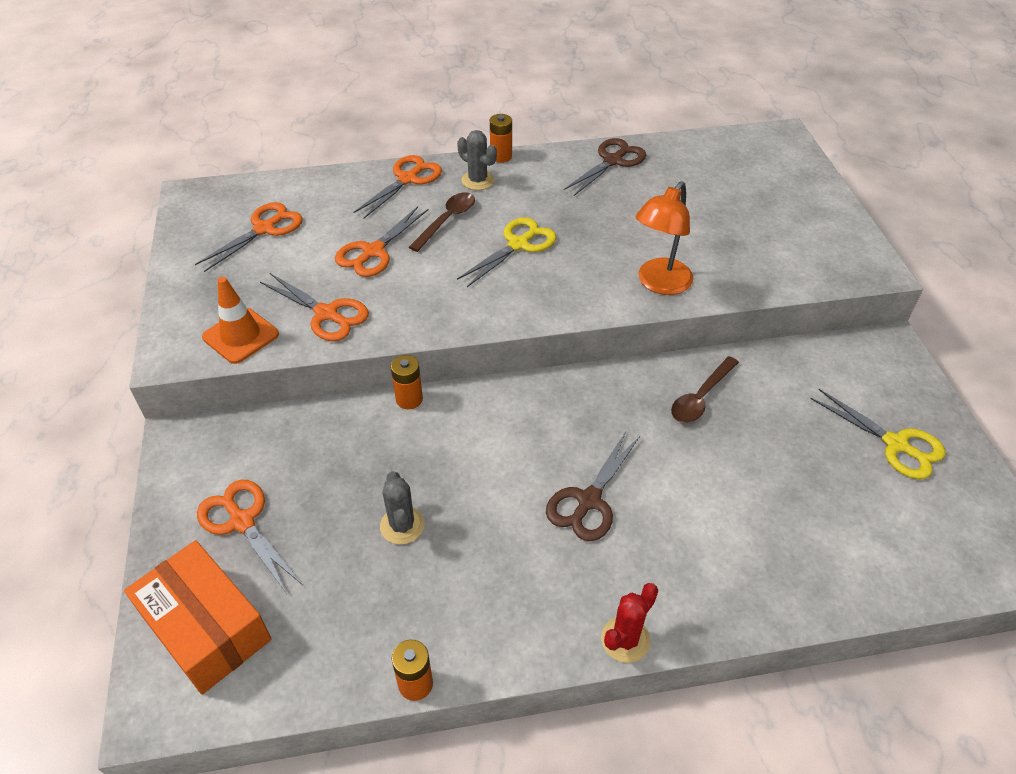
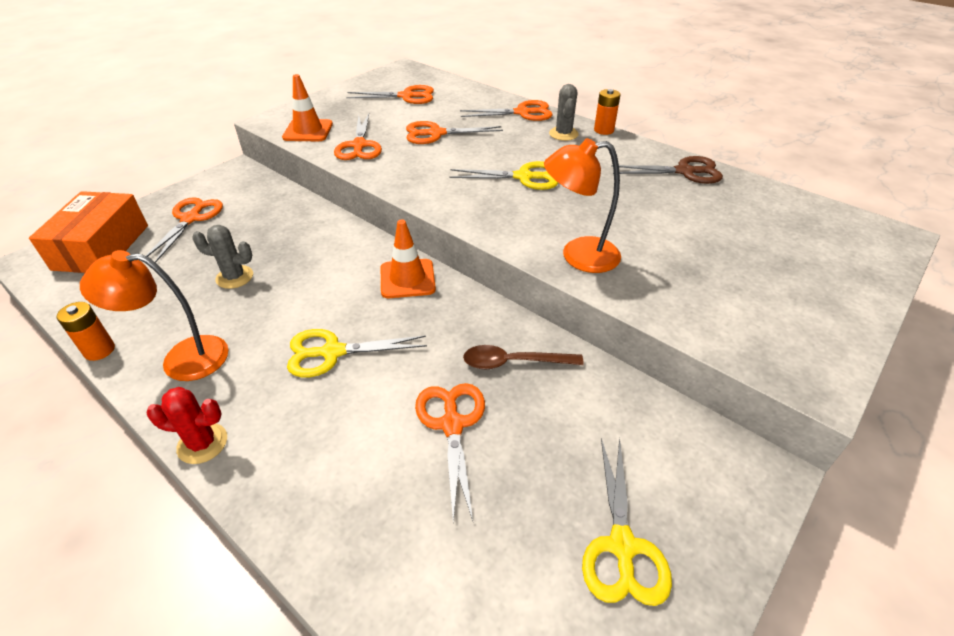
camera: 50 degrees right, 5 degrees down
(402, 525) = (234, 277): grey cactus -> grey cactus turned 60 degrees clockwise
(409, 399) = (349, 225): orange battery -> none
(447, 221) = (505, 142): brown spoon -> none
(495, 616) = (182, 359): none -> orange lamp
(538, 402) = (407, 279): none -> orange traffic cone
(589, 500) = (333, 352): brown scissors -> yellow scissors
(734, 468) = (452, 425): none -> orange scissors

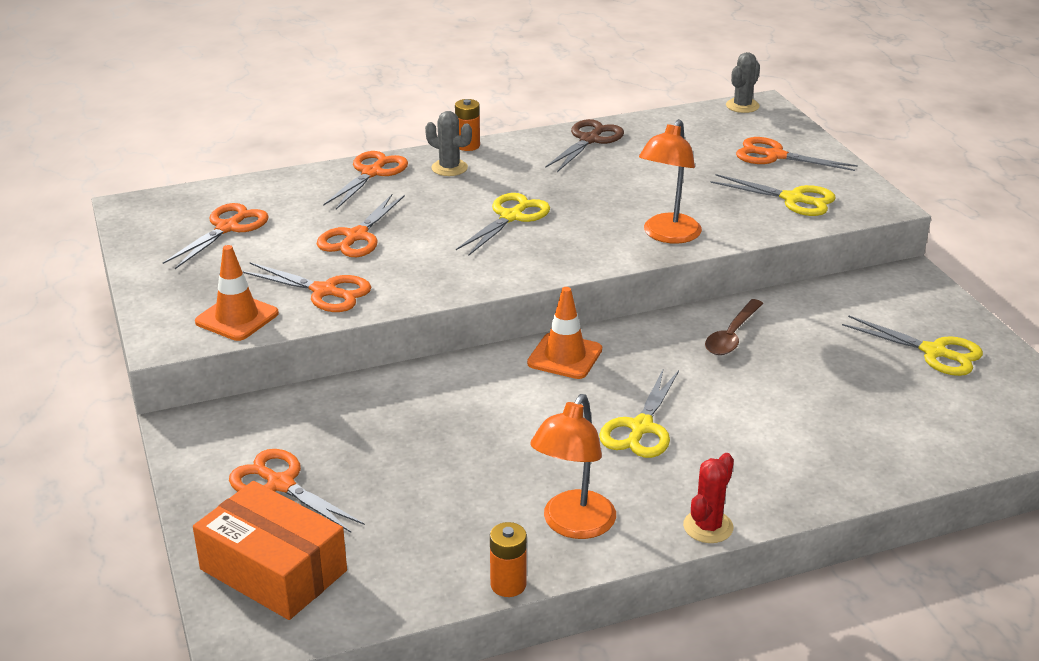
camera: 60 degrees left, 10 degrees down
(234, 277) = (453, 468): grey cactus -> grey cactus (742, 106)
(452, 425) = (780, 387): orange scissors -> orange scissors (775, 156)
(738, 311) = (792, 199): none -> yellow scissors

